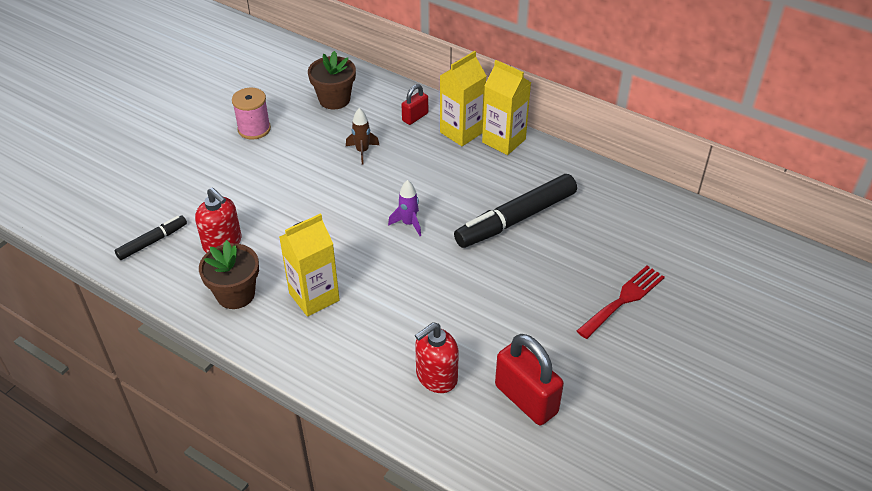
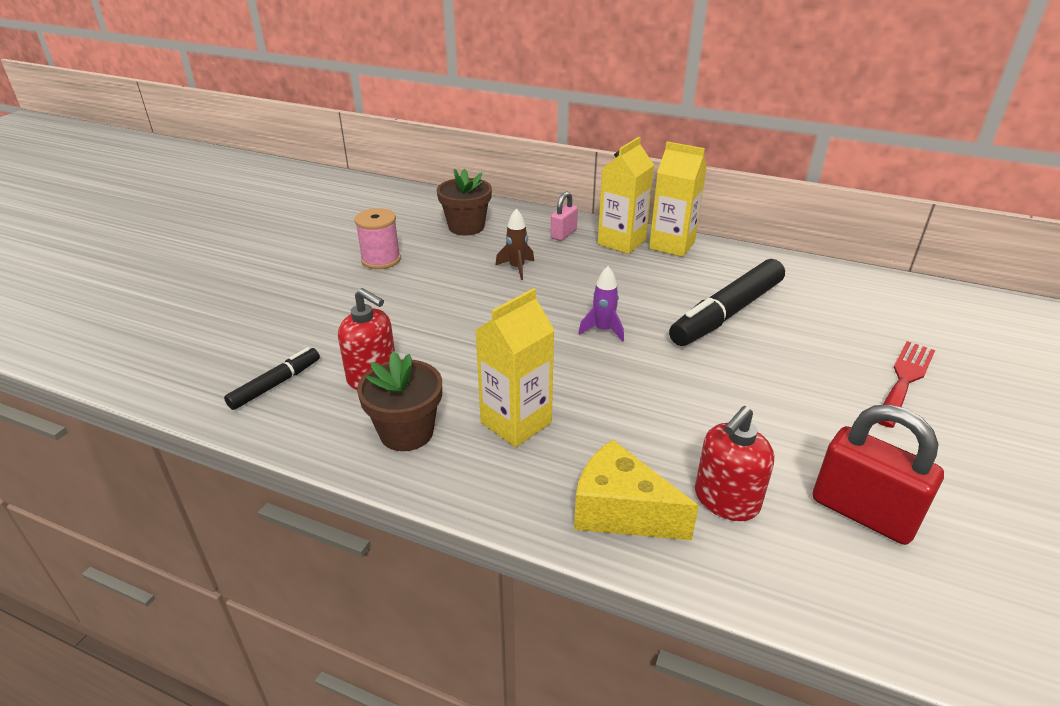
camera: 10 degrees left, 10 degrees down
(361, 374) = (621, 511): none -> yellow cheese
(415, 117) = (563, 234): red padlock -> pink padlock

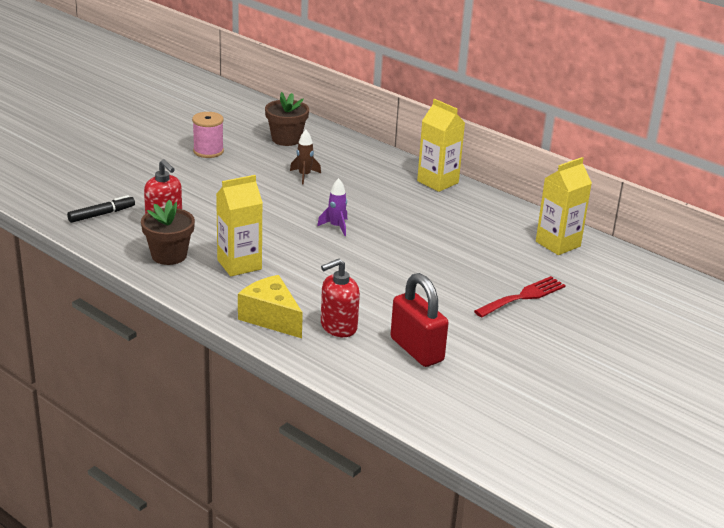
camera: 15 degrees right, 5 degrees down
(563, 234) = (358, 158): pink padlock -> none
(621, 242) = (399, 172): yellow carton -> yellow carton (558, 244)
(727, 313) = (436, 234): black marker -> none

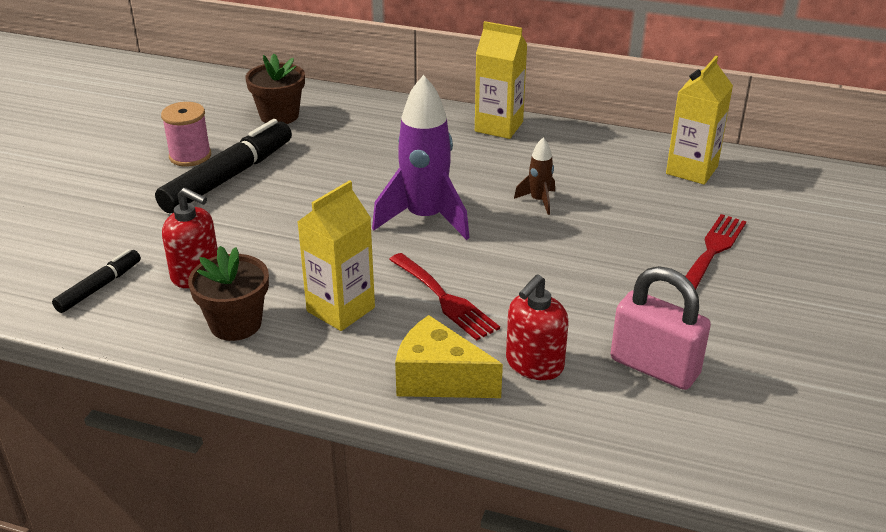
camera: 20 degrees left, 5 degrees up
(224, 170) = (228, 177): none -> black marker
(304, 176) = (336, 159): brown rocket -> brown rocket (539, 201)
(310, 276) = (445, 299): none -> red fork
(336, 227) = (425, 218): purple rocket -> purple rocket, size x2.11
(417, 350) = (654, 367): red padlock -> pink padlock

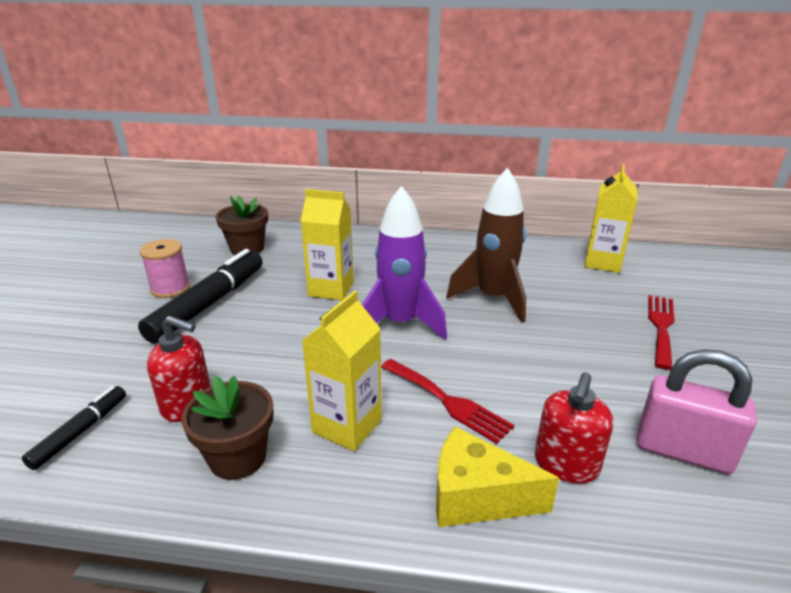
camera: 10 degrees left, 5 degrees down
(499, 127) = (434, 242): yellow carton -> yellow carton (331, 289)
(539, 201) = (493, 298): brown rocket -> brown rocket, size x2.11

